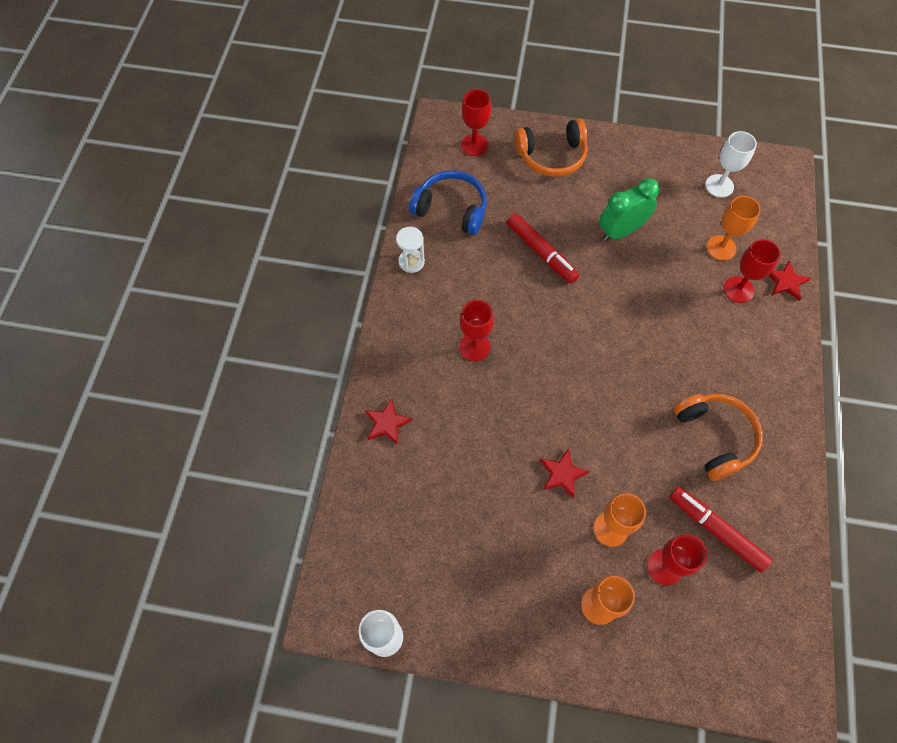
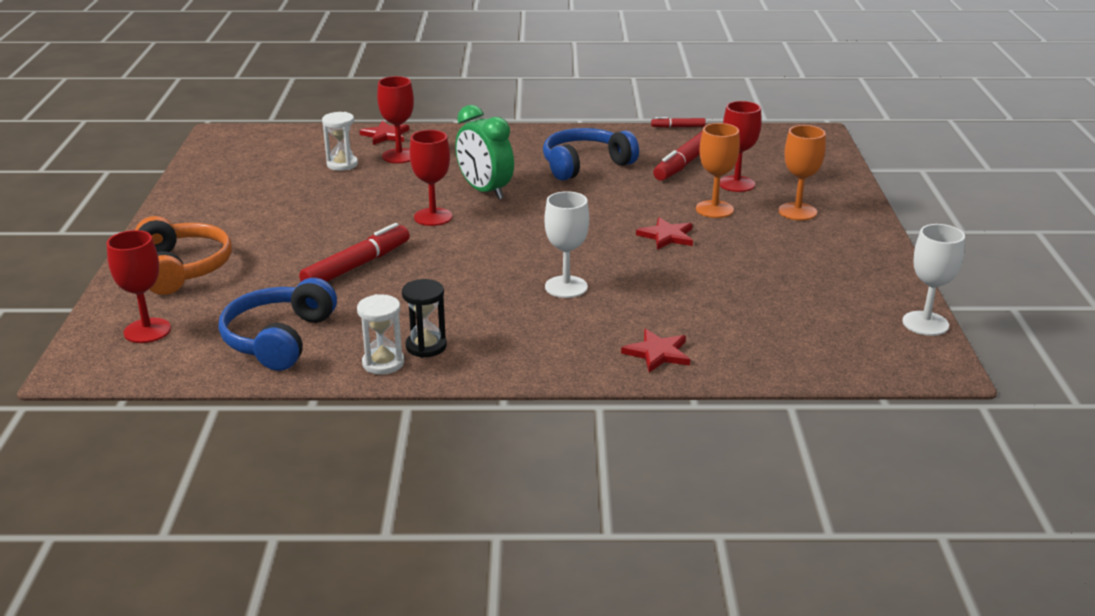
camera: 100 degrees left, 35 degrees down
(426, 286) = (426, 346): none -> black hourglass
(474, 347) = (518, 300): red goblet -> red goblet (433, 217)
(621, 231) = (319, 218): green clock -> green clock (485, 191)
(714, 437) = (585, 165): orange headphones -> blue headphones
(719, 186) = (248, 166): white goblet -> white goblet (566, 287)
(721, 248) = (342, 164): orange goblet -> white hourglass
(814, 549) = (678, 127): none -> red marker

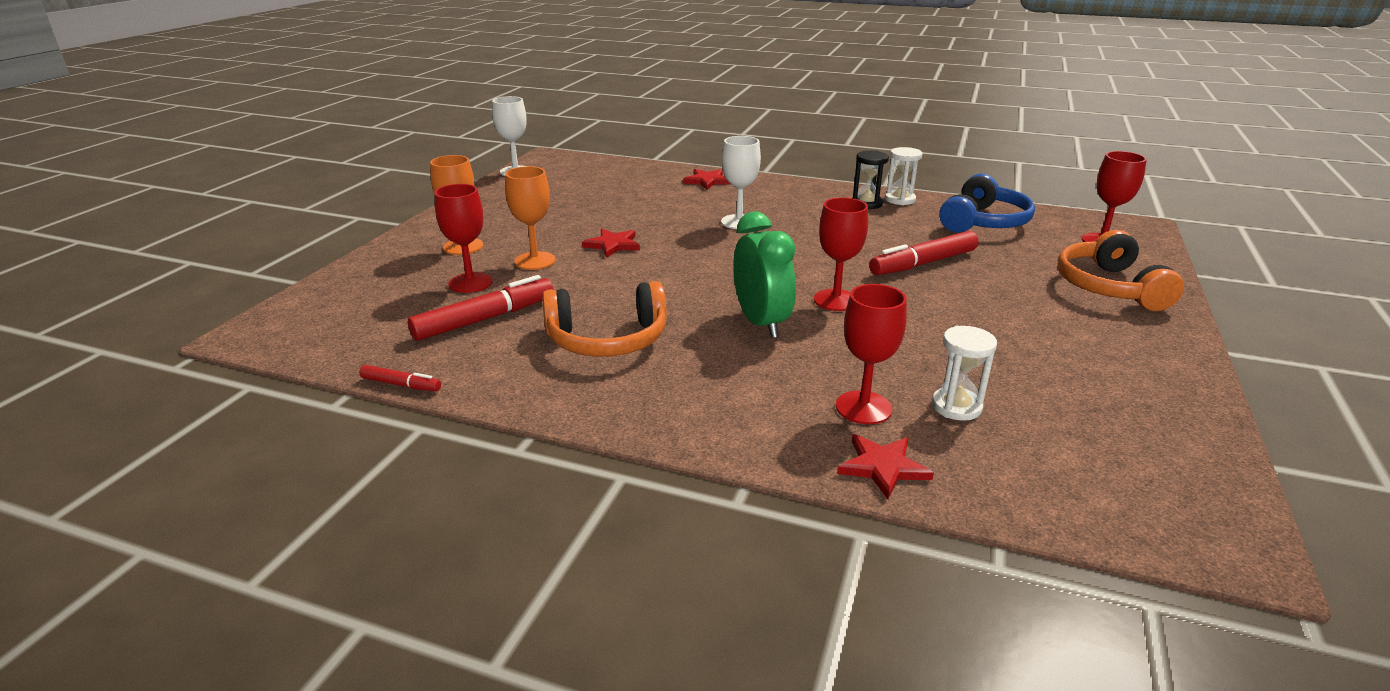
camera: 160 degrees left, 0 degrees up
(585, 165) = (607, 339): blue headphones -> orange headphones

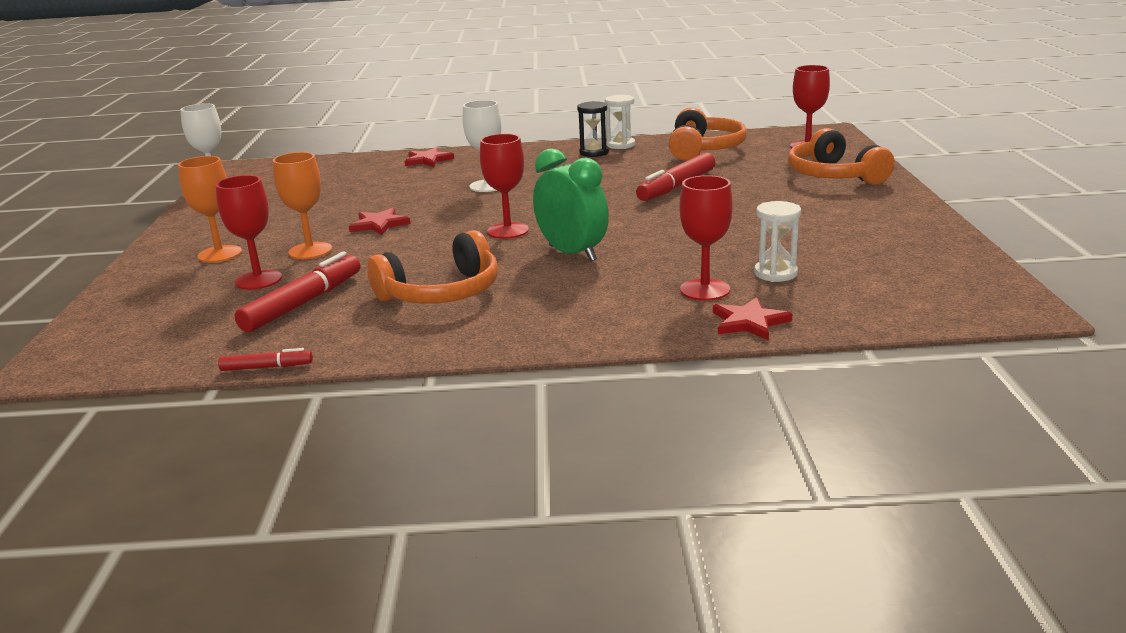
camera: 20 degrees left, 5 degrees down
(836, 300) = (624, 225): red goblet -> red goblet (507, 231)
(983, 222) = (704, 149): blue headphones -> orange headphones

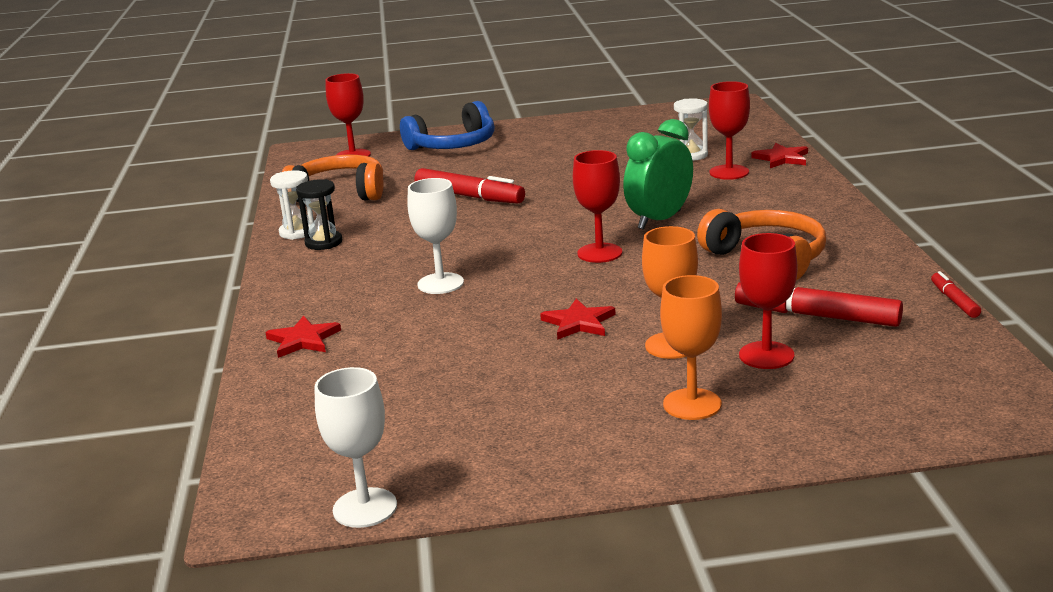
camera: 95 degrees left, 0 degrees up
(834, 175) = (453, 145): orange headphones -> blue headphones

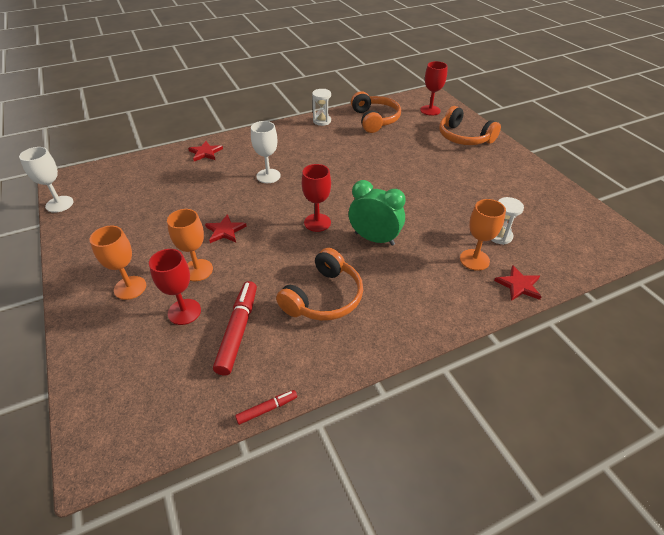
camera: 70 degrees right, 20 degrees up
(323, 242) = (311, 131): black hourglass -> none
(453, 145) = (464, 137): blue headphones -> orange headphones
(469, 196) = (386, 160): red marker -> none
(729, 172) = (474, 260): red goblet -> orange goblet

